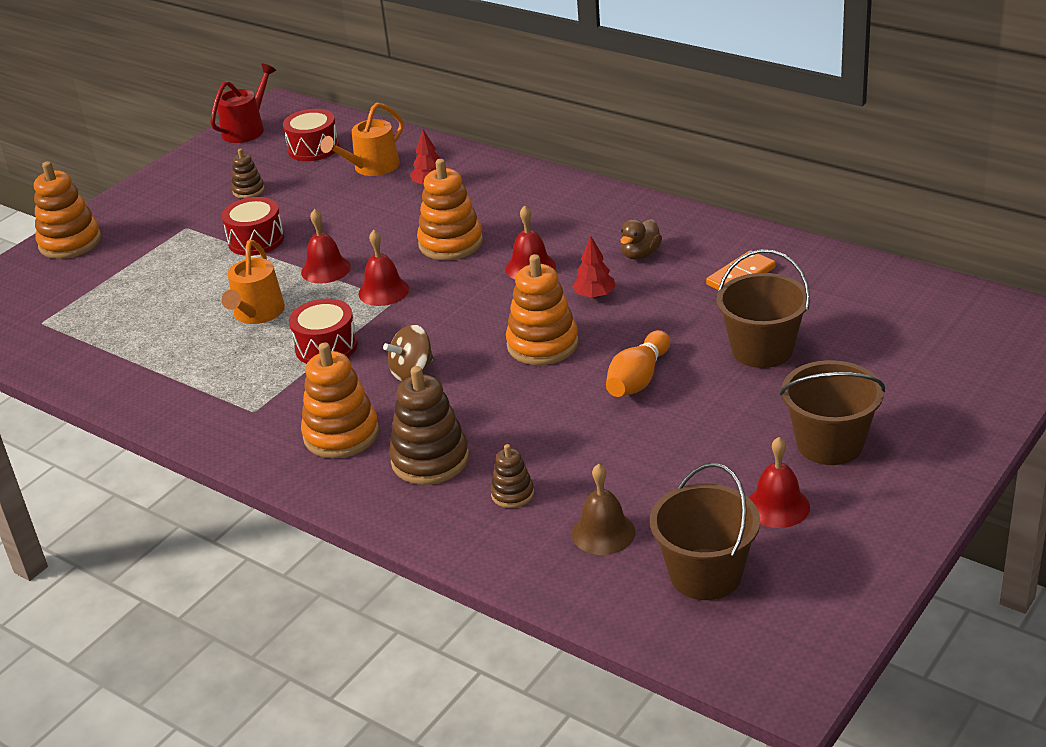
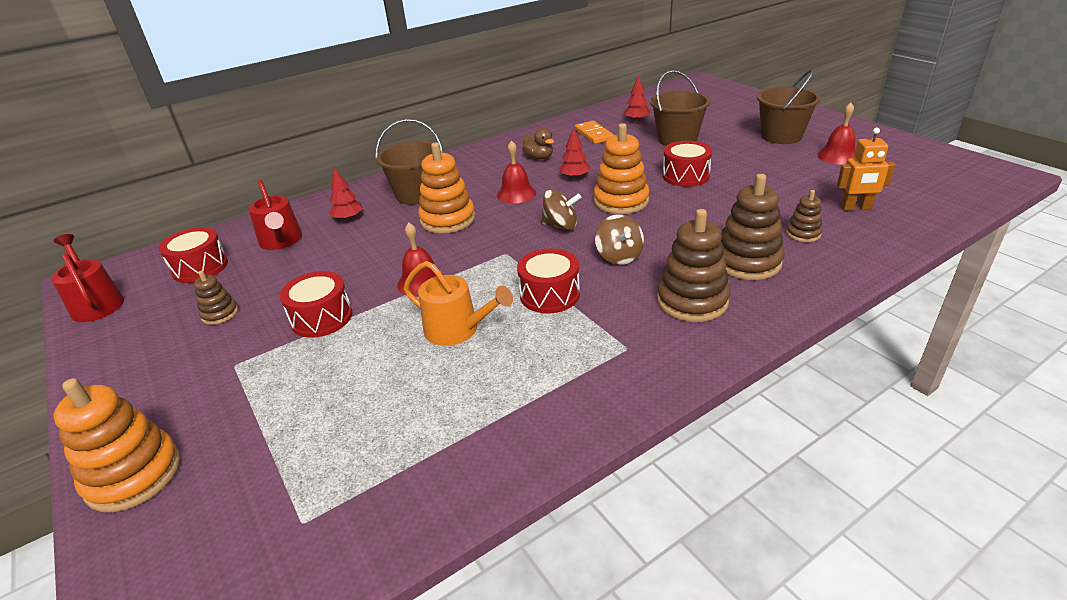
camera: 70 degrees left, 0 degrees up
(341, 434) = (692, 301): orange stacking toy -> brown stacking toy
(372, 167) = (281, 241): orange watering can -> red watering can
(383, 291) = (487, 257): red bell -> none
(465, 318) = (560, 226): none -> brown spinning top
(603, 532) = (856, 208): brown bell -> orange robot
(638, 379) = (685, 176): orange bowling pin -> red drum
(705, 574) = (904, 183): brown bucket -> brown bucket (417, 194)
(818, 300) = (636, 120): none -> red tree

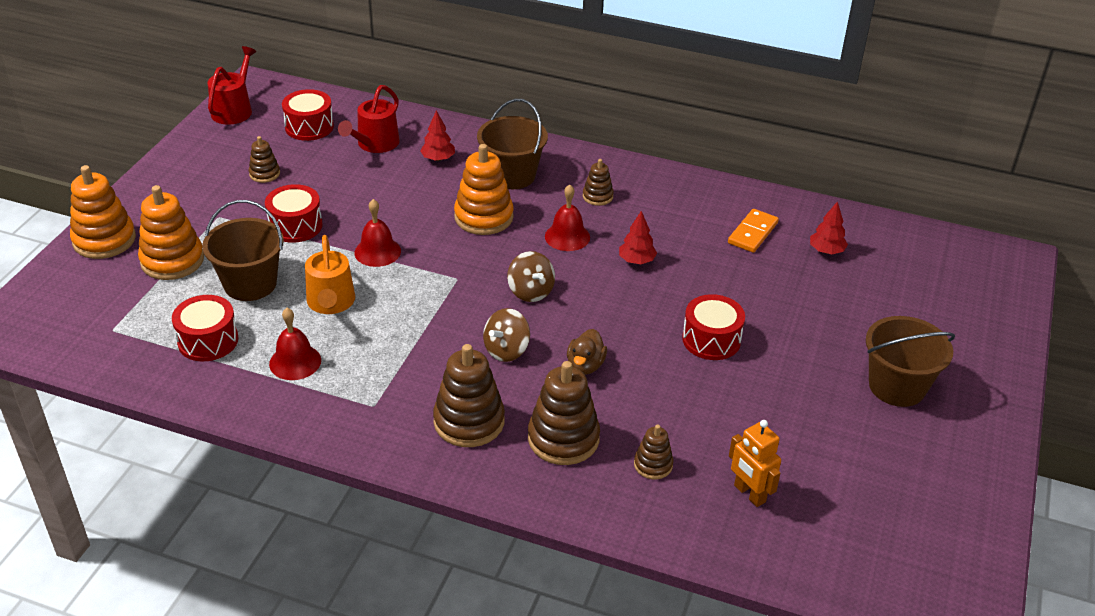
camera: 50 degrees right, 5 degrees up
(488, 170) = (597, 196): none -> brown stacking toy
(539, 157) = (658, 217): brown duck -> brown duck (585, 366)
(549, 295) = (414, 332): red drum -> red drum (208, 340)
(621, 201) = (612, 313): orange stacking toy -> orange stacking toy (172, 260)
(677, 139) = (802, 302): brown bucket -> brown bucket (250, 284)
(838, 156) = (882, 450): red bell -> red bell (295, 362)

